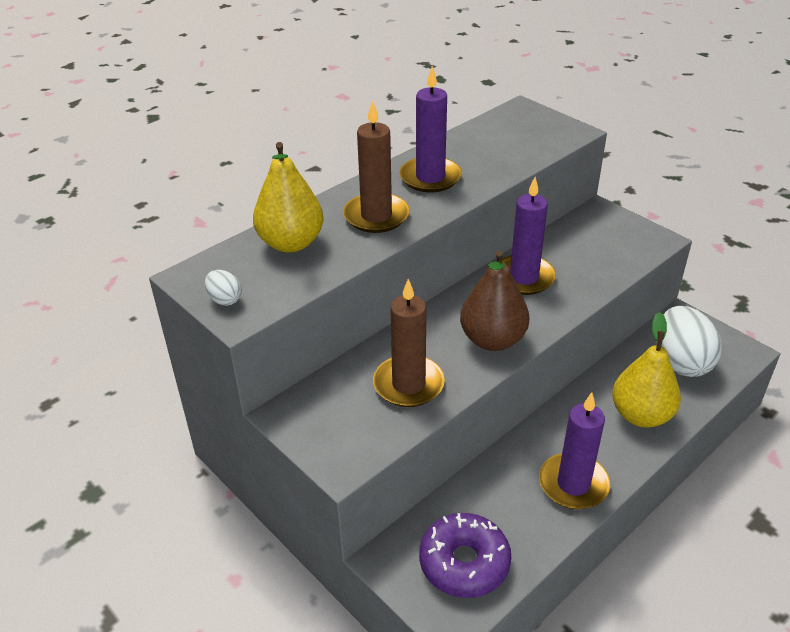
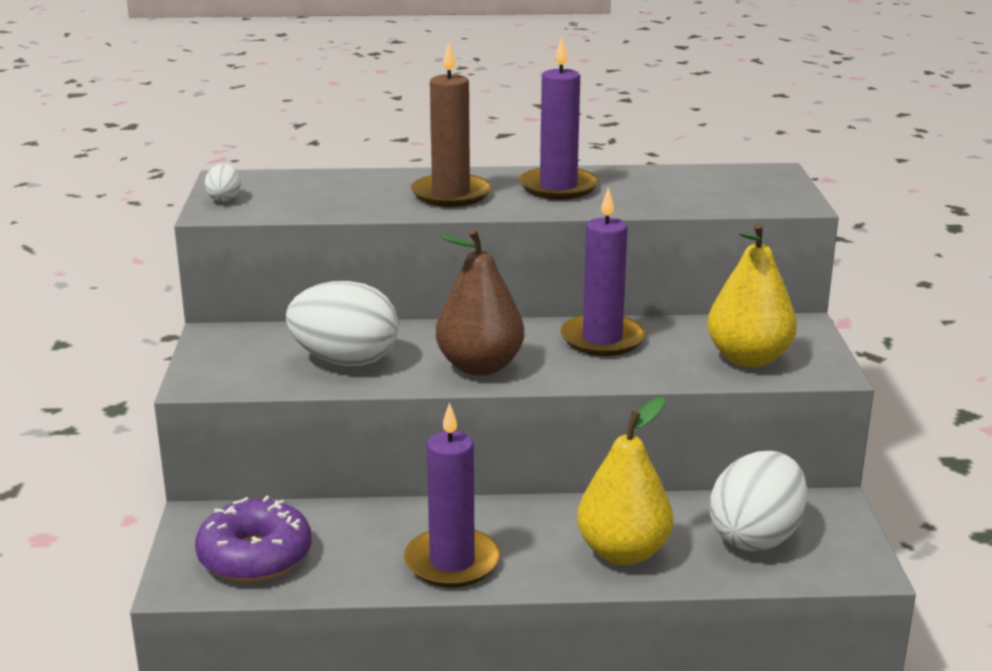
camera: 40 degrees right, 15 degrees down
(291, 243) = (343, 186): yellow pear -> yellow pear (748, 358)
(408, 384) = (345, 361): brown candle -> white egg

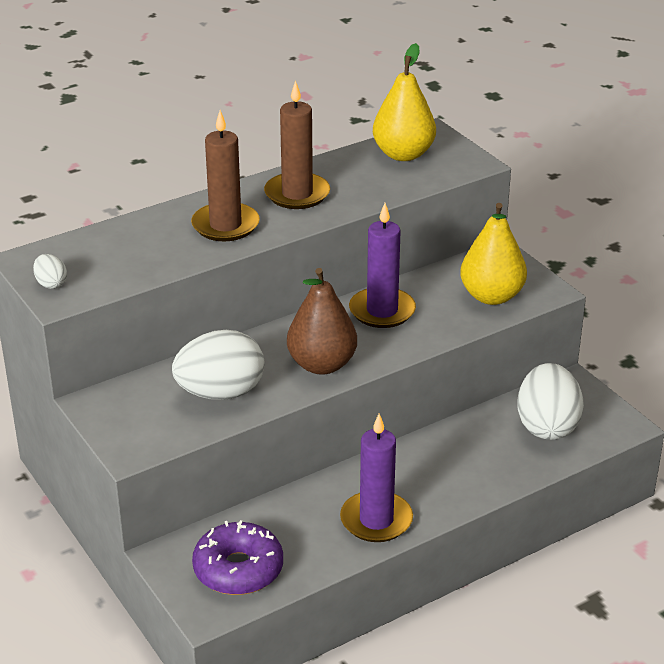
camera: 30 degrees left, 10 degrees up
(558, 187) = (297, 194): purple candle -> brown candle
(623, 552) = (477, 469): yellow pear -> yellow pear (403, 154)

